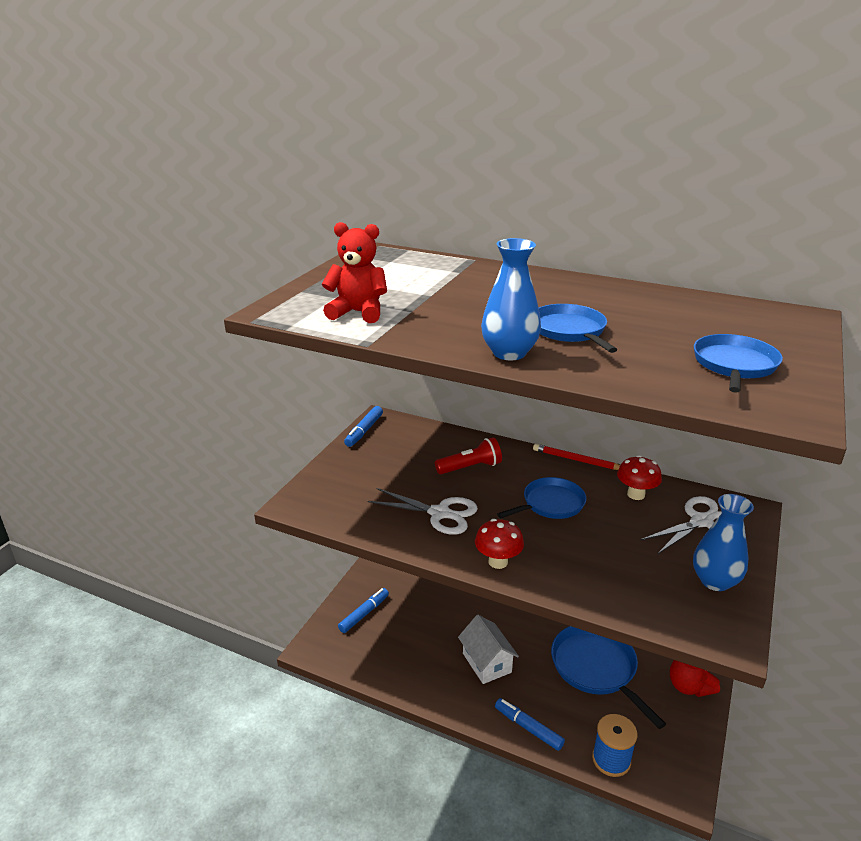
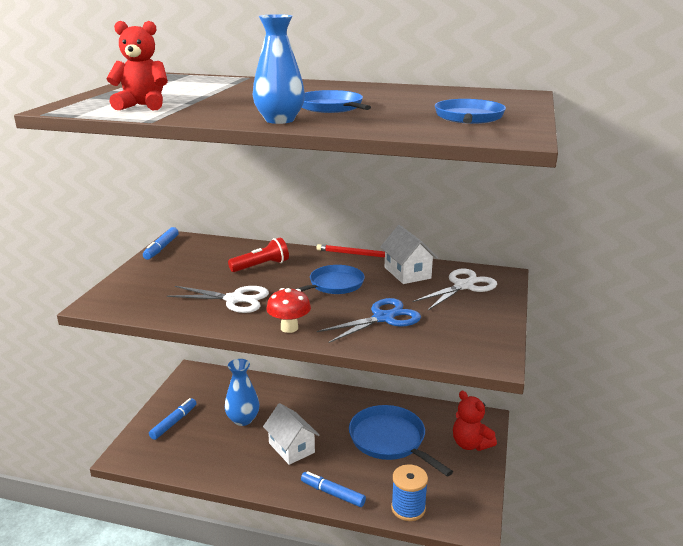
camera: 10 degrees left, 5 degrees down
(605, 560) = (384, 318): none -> blue scissors
(636, 494) = (407, 273): red mushroom -> white house
(715, 581) = (477, 324): blue vase -> blue vase (243, 419)

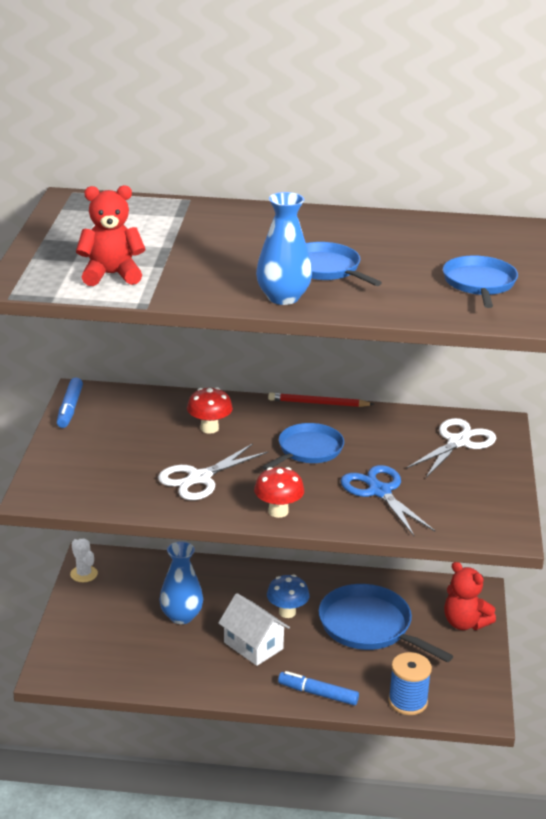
camera: 10 degrees left, 5 degrees up
(174, 422) = (95, 627): blue marker -> none
(182, 382) = (84, 574): none -> white cactus
(235, 299) = (199, 478): white scissors -> white scissors turned 135 degrees clockwise
(261, 266) = (209, 428): red flashlight -> red mushroom
(326, 423) = (287, 612): none -> blue mushroom
(384, 318) = (379, 491): blue scissors -> blue scissors turned 75 degrees counterclockwise
(407, 273) = (388, 427): white house -> none

